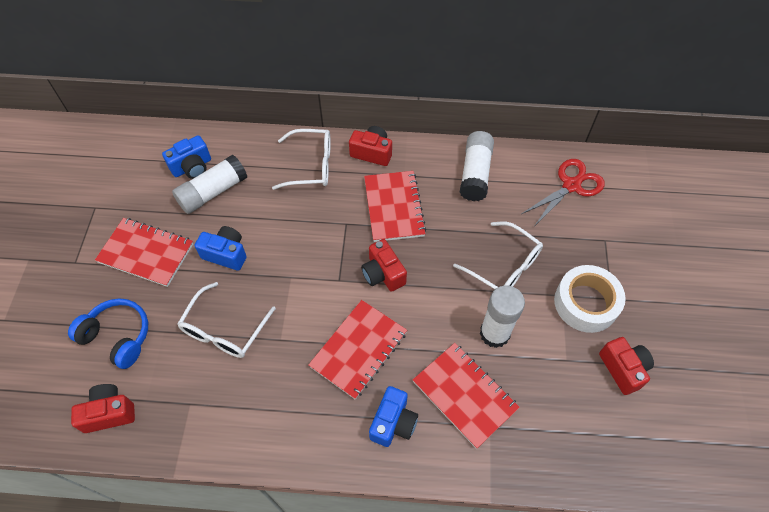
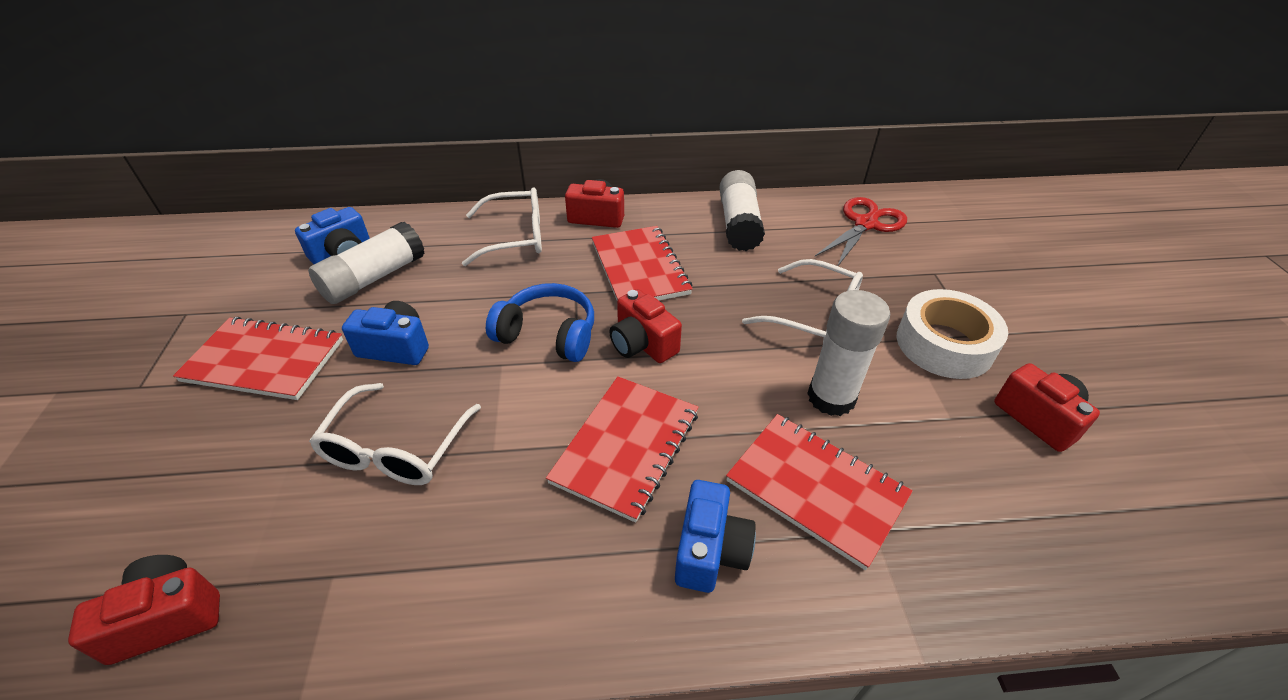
camera: 10 degrees left, 15 degrees down
(118, 337) = (201, 484): blue headphones -> blue headphones (548, 334)

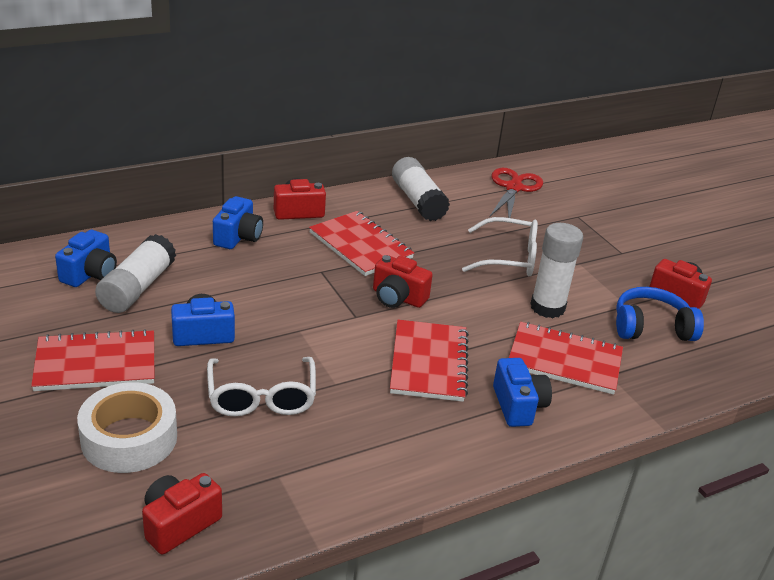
camera: 25 degrees left, 10 degrees down
(515, 237) = (238, 237): white glasses -> blue camera
(548, 334) = (321, 304): blue headphones -> blue headphones (651, 327)
(944, 344) = (604, 262): white tape -> white tape (129, 438)

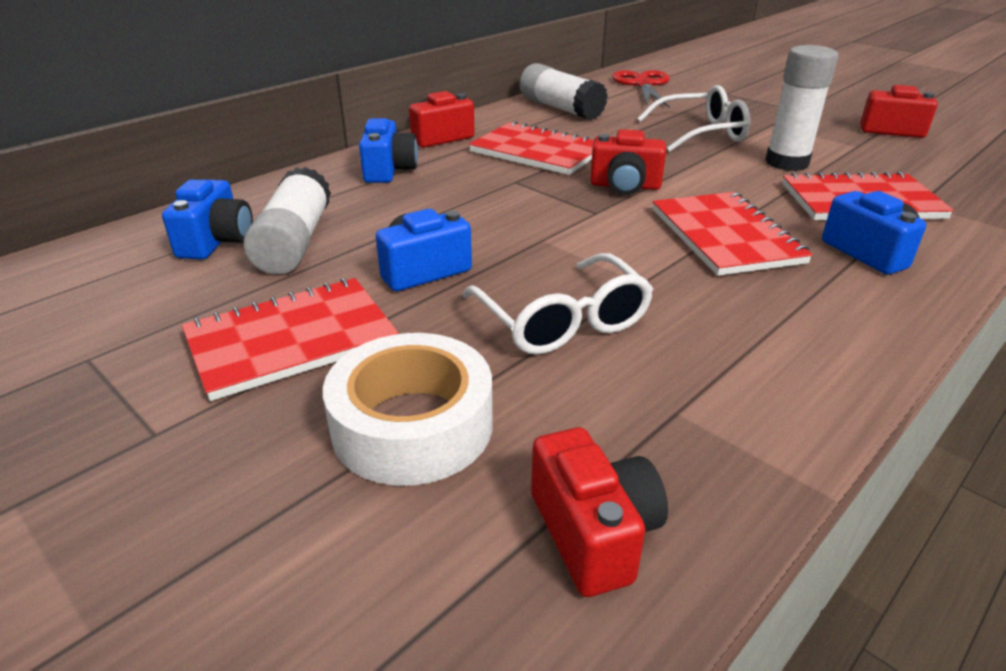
camera: 15 degrees left, 0 degrees up
(179, 524) = (594, 533): red camera -> red camera turned 135 degrees clockwise
(651, 327) = (903, 158): blue headphones -> none

